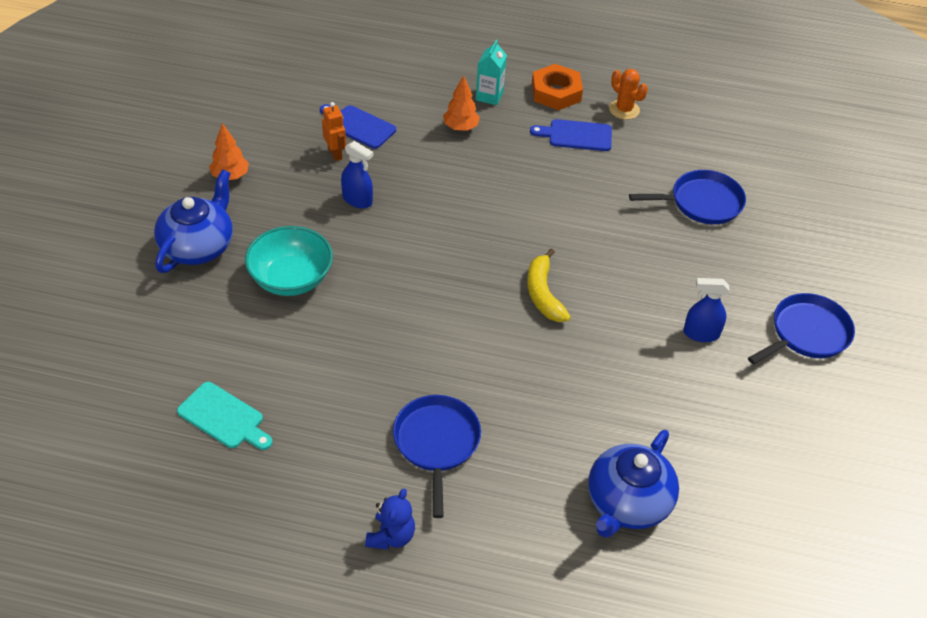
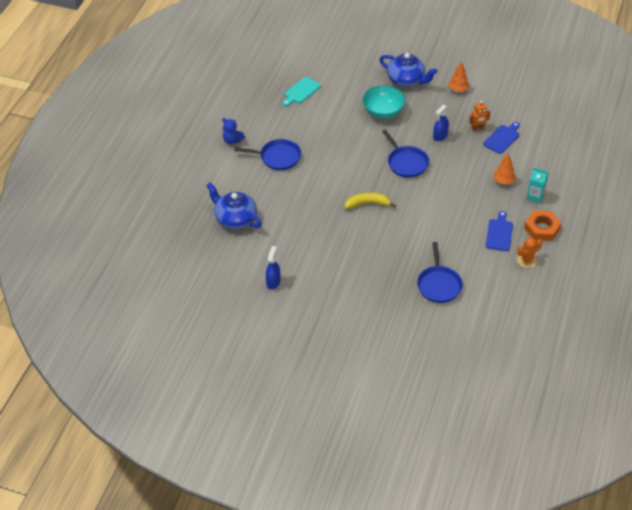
camera: 100 degrees right, 0 degrees up
(700, 334) = (335, 265): blue spray bottle -> blue spray bottle (273, 282)
(807, 333) = (331, 312): blue pan -> blue pan (406, 163)

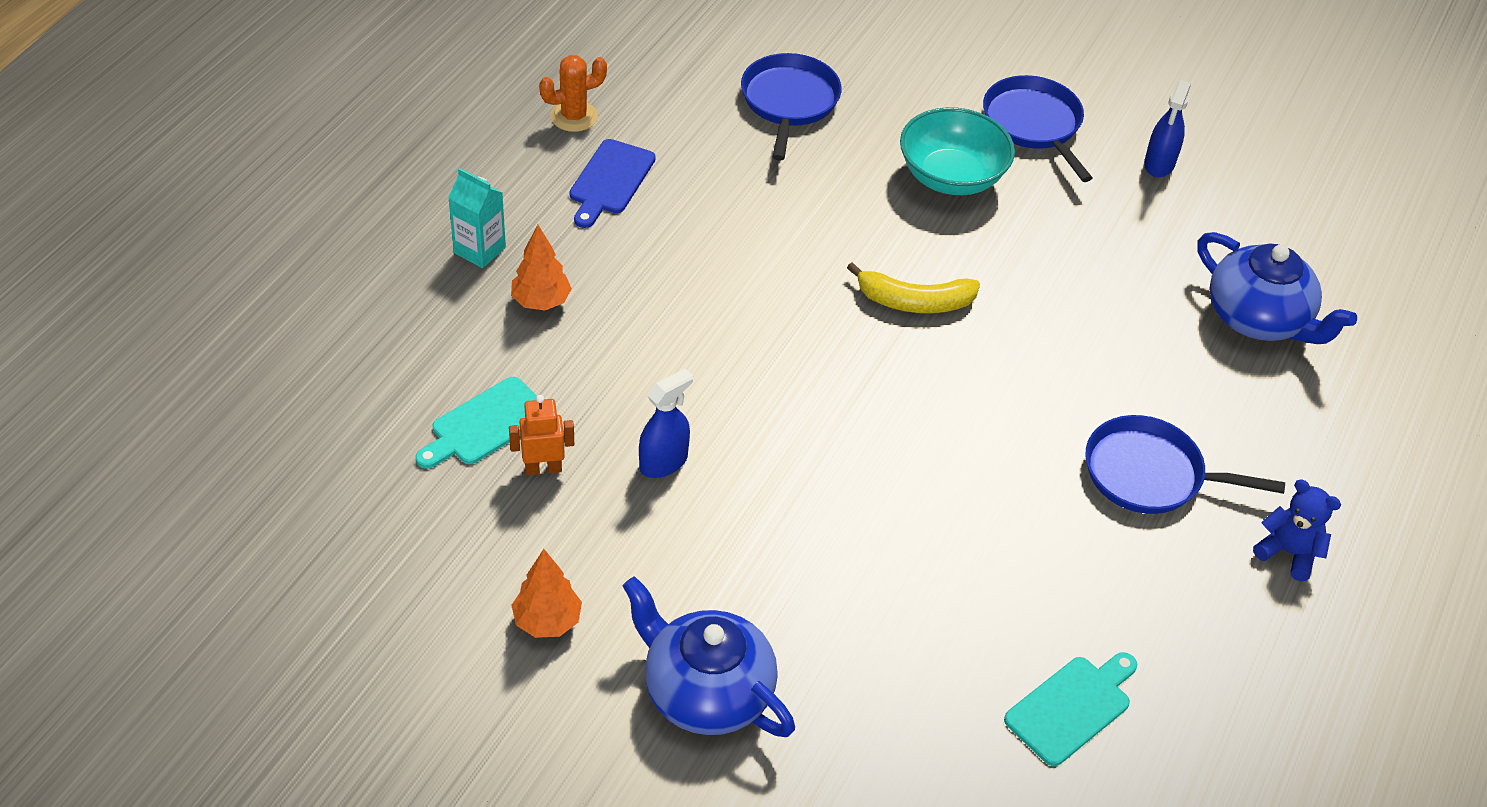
camera: 175 degrees left, 0 degrees up
(383, 111) = (813, 578): turquoise bowl -> turquoise bowl (951, 177)
(406, 163) = (785, 395): blue pan -> blue pan (1034, 124)
(502, 138) = (485, 424): blue cutting board -> turquoise cutting board
(542, 228) = (504, 175): orange nut -> none

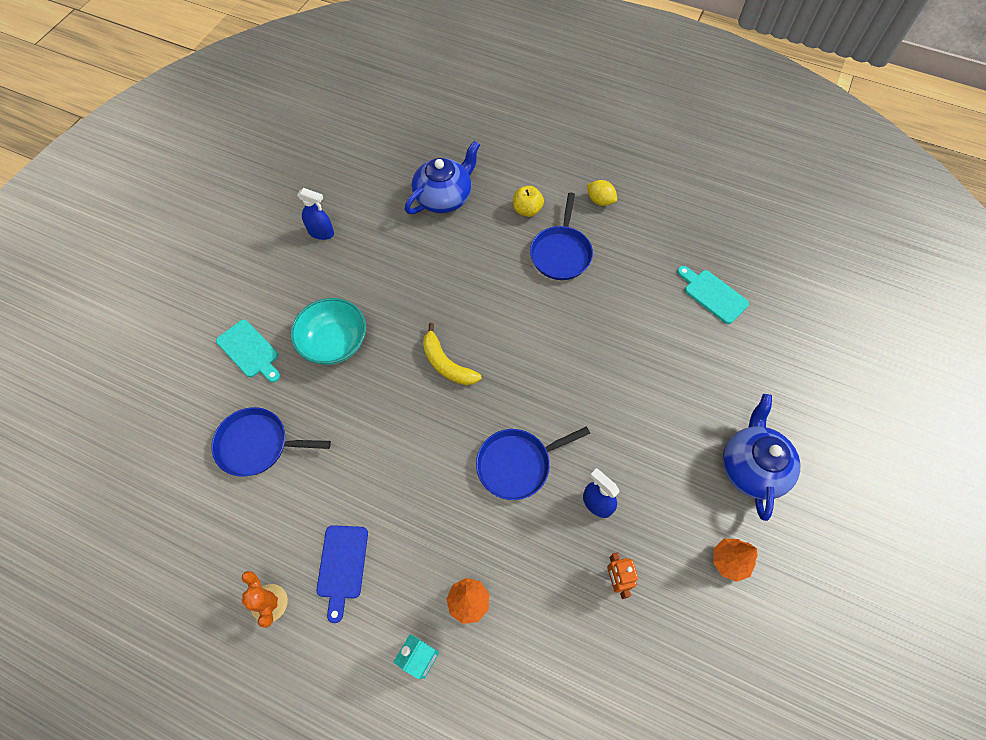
camera: 90 degrees left, 15 degrees up
(485, 424) = (585, 625): turquoise cutting board -> turquoise cutting board (249, 351)
(610, 181) = (342, 566): blue cutting board -> blue cutting board turned 75 degrees clockwise
(705, 691) = (751, 466): blue teapot -> blue teapot turned 150 degrees clockwise
(914, 301) = (446, 364): yellow banana -> yellow banana turned 135 degrees clockwise
(1034, 124) = (284, 295): blue pan -> blue pan (517, 464)
(1246, 434) = (527, 210): none -> yellow apple
(1288, 553) = (600, 200): blue teddy bear -> yellow lemon

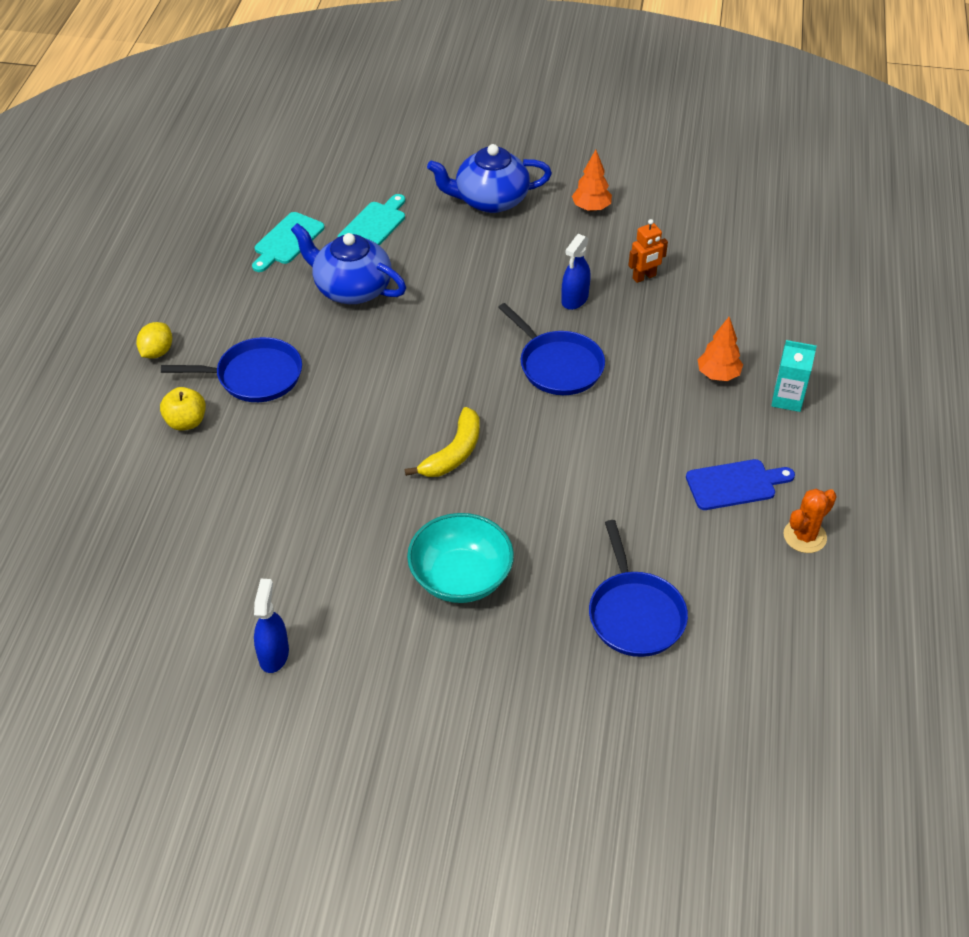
camera: 105 degrees left, 15 degrees down
(249, 351) = (505, 674): turquoise cutting board -> turquoise cutting board (374, 225)
(444, 197) = (176, 518): blue teapot -> blue teapot (351, 288)

